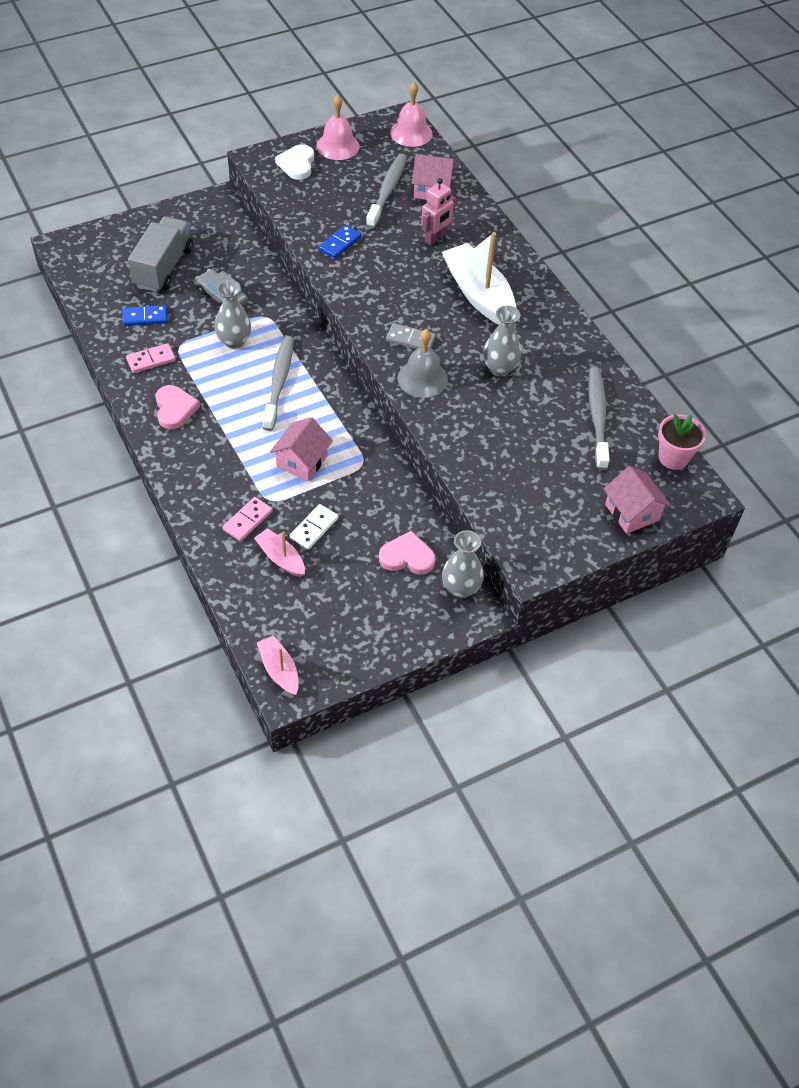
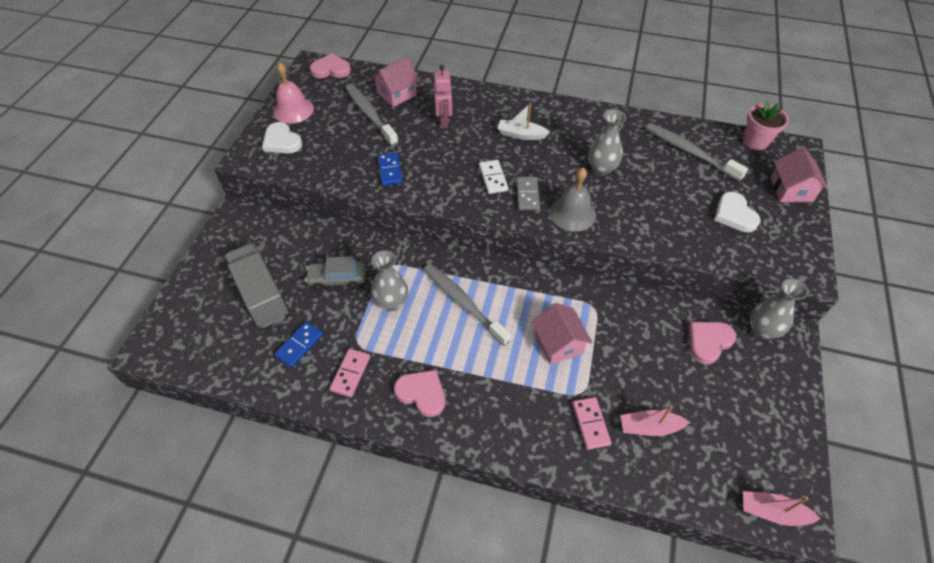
camera: 45 degrees left, 0 degrees up
(314, 528) = (634, 382): white domino -> white domino (493, 178)
(410, 339) = (527, 195): grey domino -> grey domino turned 60 degrees counterclockwise
(411, 133) = (331, 69): pink bell -> pink heart
(479, 294) = (521, 134): white boat -> white boat, size x0.52
(548, 485) = (734, 214): none -> white heart
(632, 512) = (791, 190): pink house -> pink house turned 75 degrees clockwise

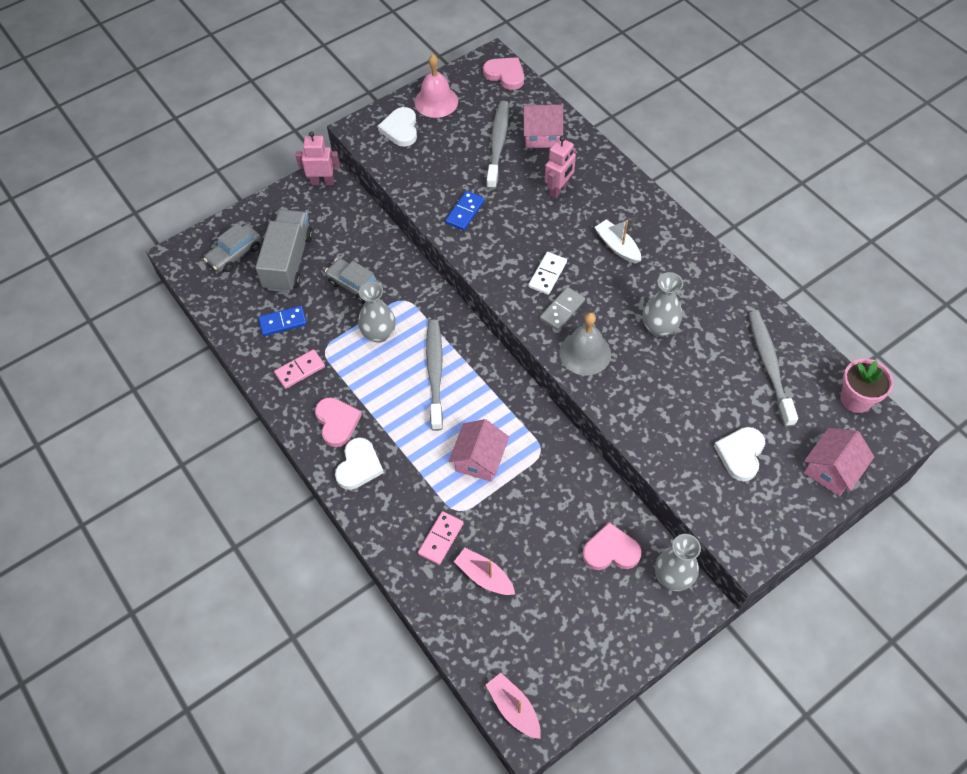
camera: 40 degrees right, 5 degrees up
(204, 318) = (235, 254): none -> grey car
(237, 220) = (322, 182): none -> pink robot
(473, 415) = (359, 466): none -> white heart

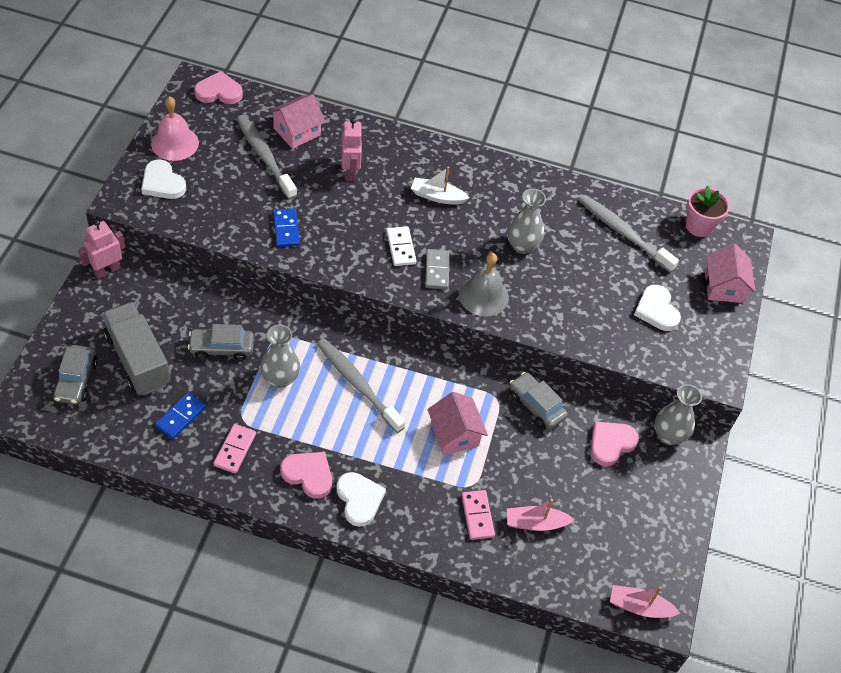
camera: 45 degrees left, 5 degrees down
(570, 477) = (536, 406): none -> grey car

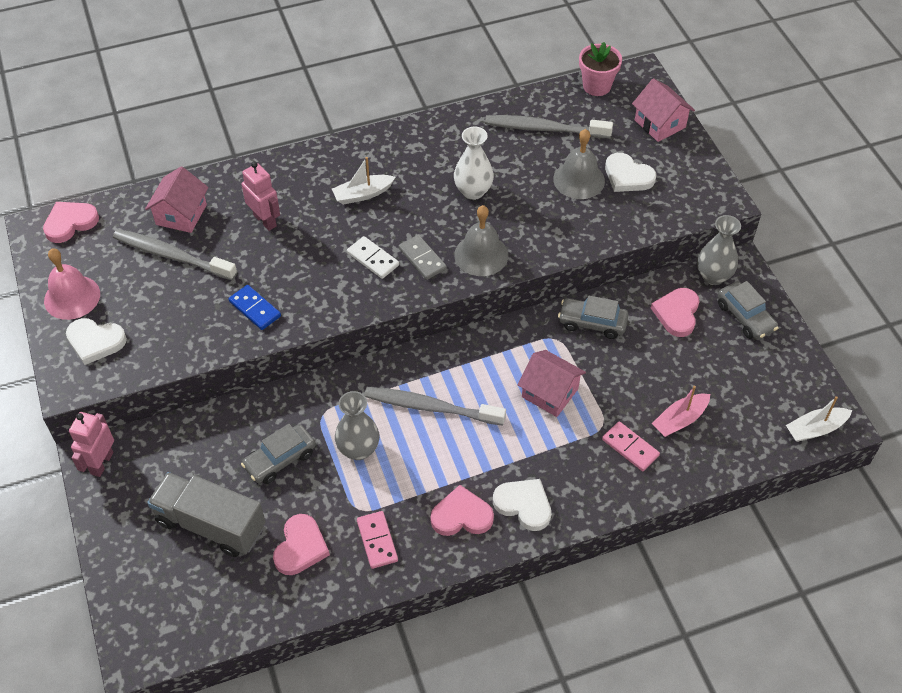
camera: 30 degrees left, 0 degrees up
(76, 380) = (169, 585): grey car -> grey car (745, 317)
(181, 417) = (300, 547): blue domino -> pink heart
(522, 245) = (473, 191): grey vase -> white vase
(614, 288) = (579, 180): none -> grey bell
(639, 607) = (815, 429): pink boat -> white boat

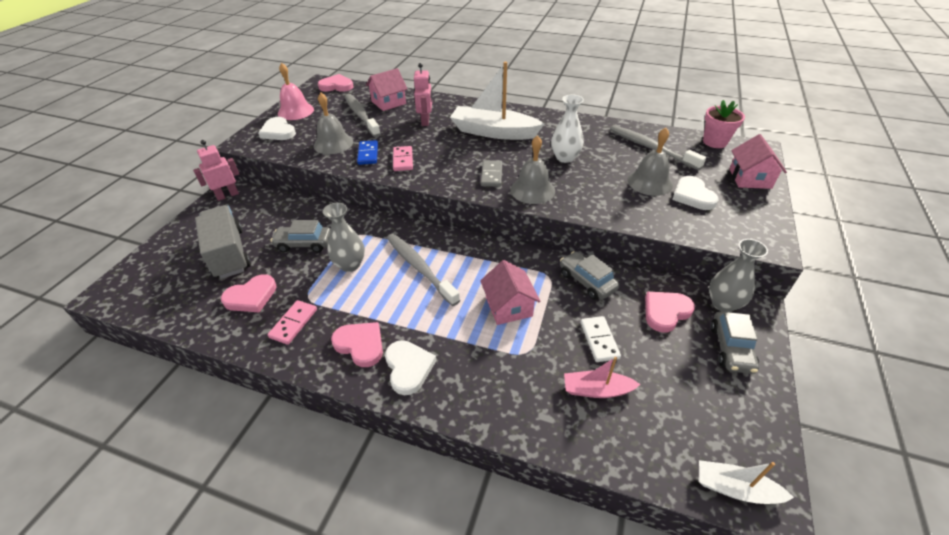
camera: 40 degrees right, 10 degrees down
(192, 318) = (333, 143): none -> grey bell
(362, 194) = (493, 132): white boat -> white boat, size x1.93
(373, 259) = (461, 162): white domino -> white domino (599, 340)
(630, 447) = (533, 383): pink domino -> pink domino (403, 160)

